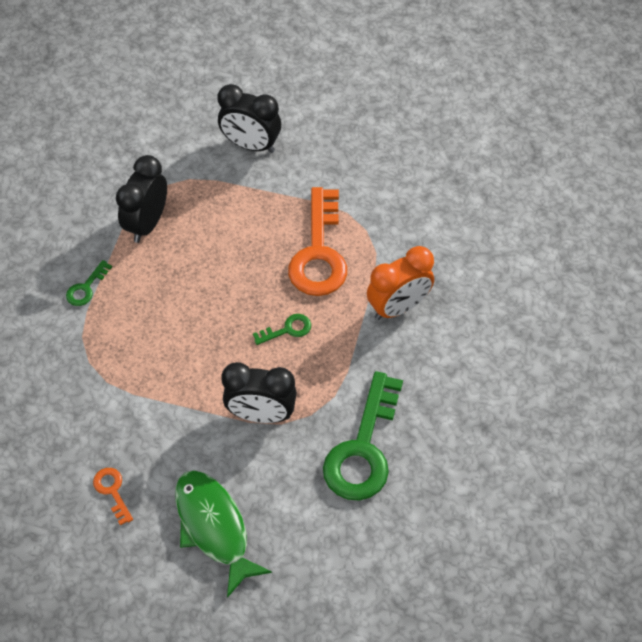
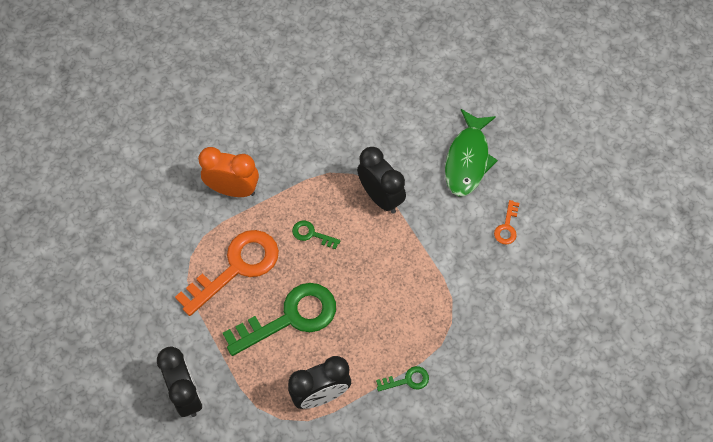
camera: 135 degrees left, 5 degrees up
(363, 448) = (345, 131): green key -> green key (290, 318)

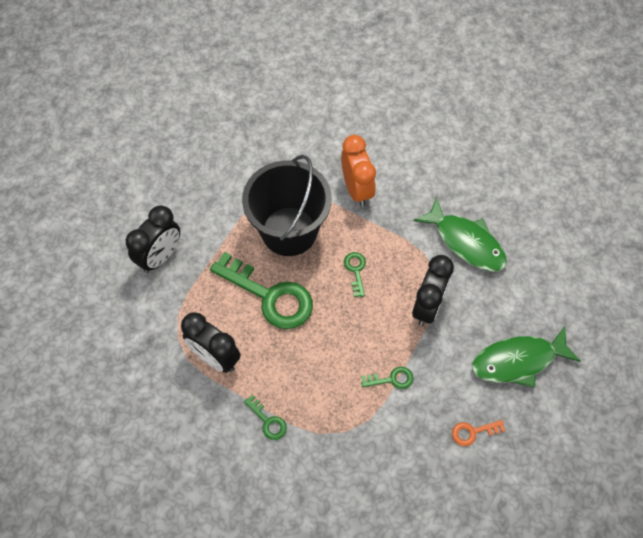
camera: 60 degrees right, 0 degrees up
(236, 267) = (289, 231): orange key -> black bucket
(341, 135) = (466, 242): none -> green fish
(427, 261) = (391, 379): none -> green key

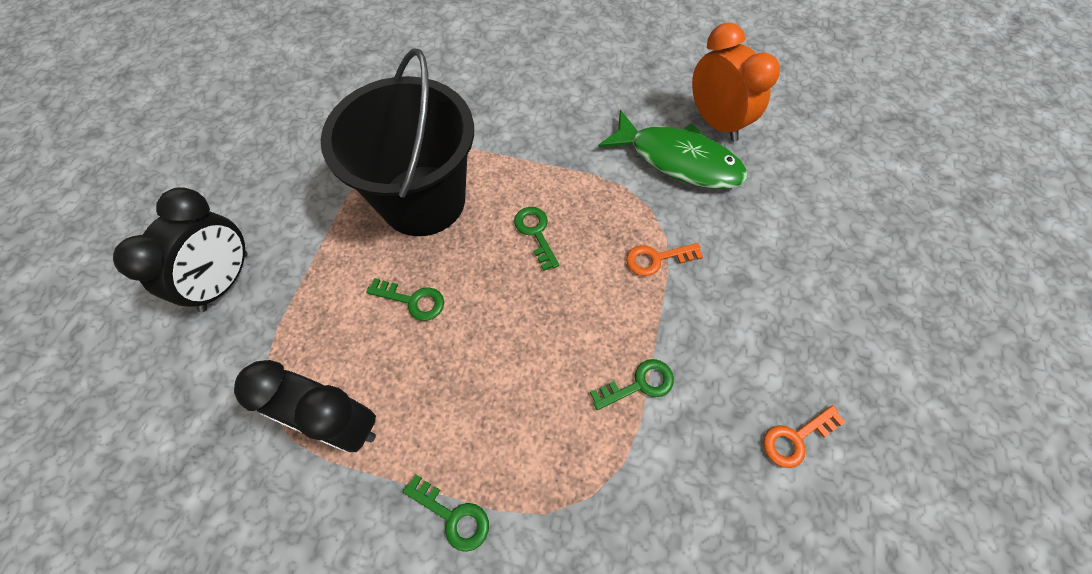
camera: 15 degrees left, 0 degrees up
(269, 296) = (412, 300): green key -> green key, size x0.44
(357, 189) = (507, 126): orange clock -> orange clock (715, 122)
(428, 306) = (656, 259): black clock -> orange key
(518, 361) = (815, 306): green fish -> none

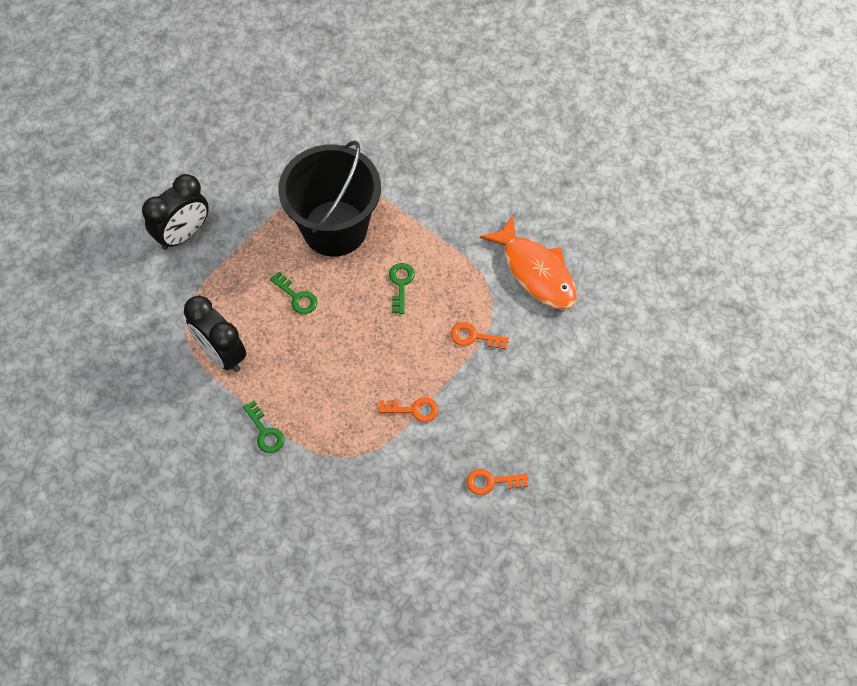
camera: 25 degrees right, 0 degrees up
(639, 384) = (413, 410): green key -> orange key
(678, 160) = (536, 272): green fish -> orange fish
(715, 122) = (585, 253): orange clock -> none

